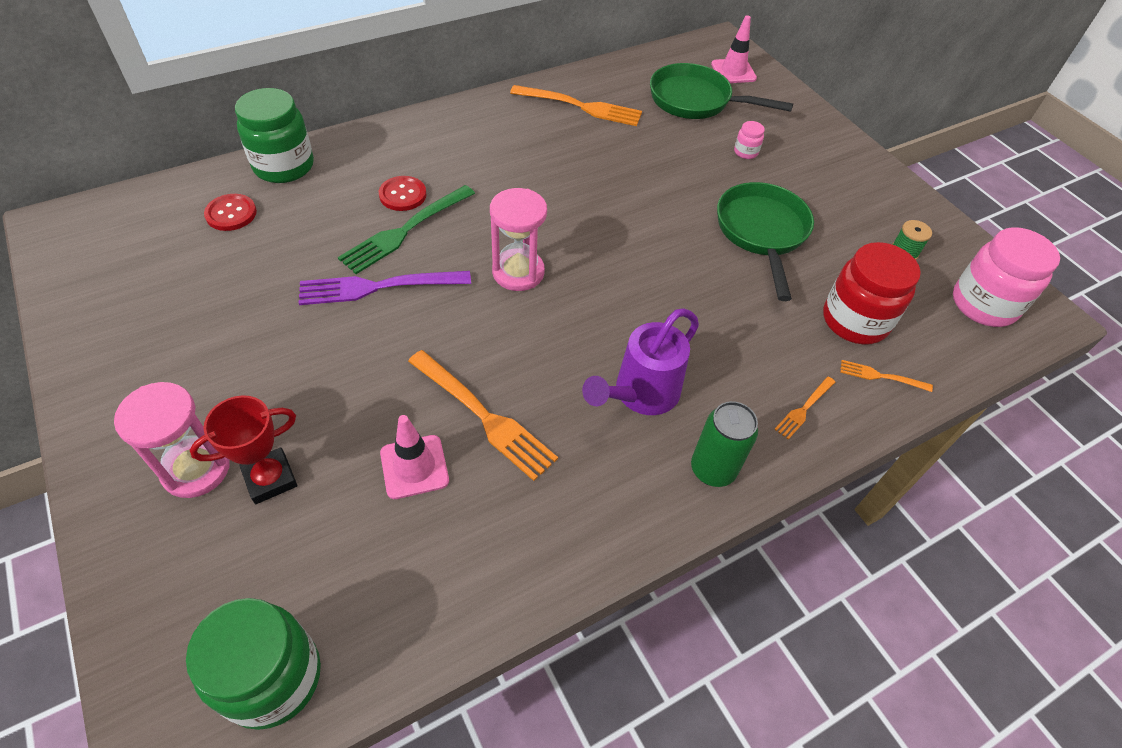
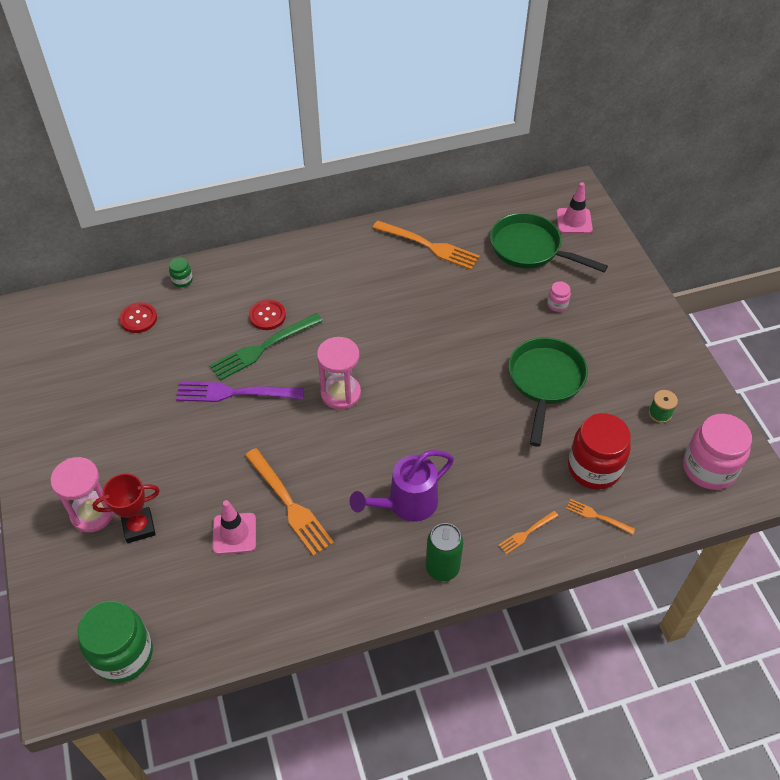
camera: 15 degrees right, 0 degrees up
(284, 166) = (182, 280): green jar -> green jar, size x0.44

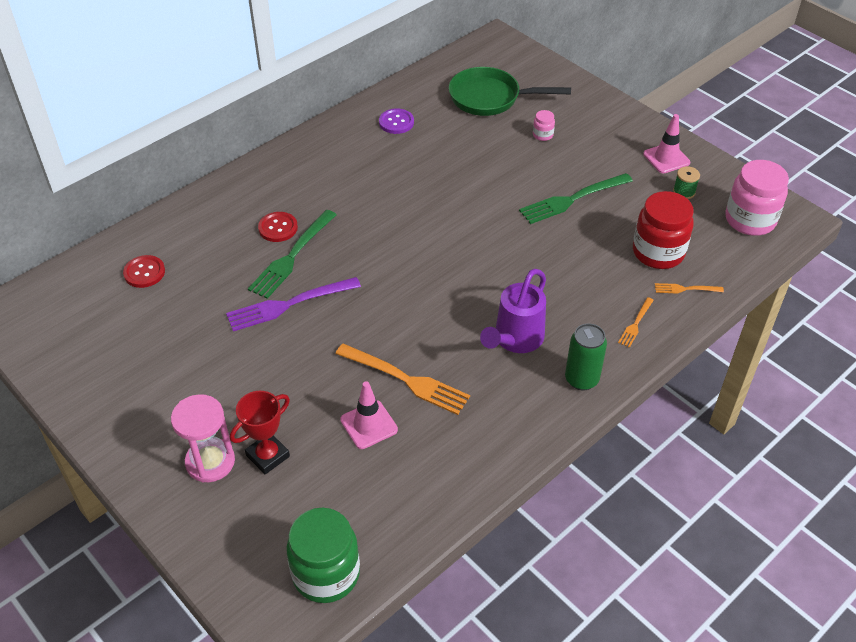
camera: 25 degrees left, 5 degrees down
(182, 280) = (169, 224): green jar -> none
(340, 393) = (393, 270): pink hourglass -> none
(429, 246) = (396, 122): orange fork -> purple button
(545, 382) = (572, 199): green pan -> green fork
(574, 221) = (514, 65): pink traffic cone -> pink traffic cone (666, 158)

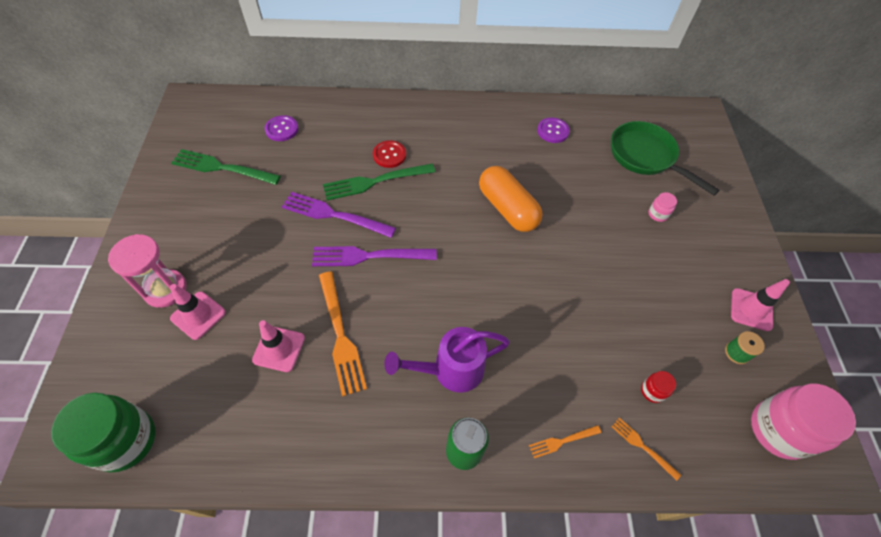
camera: 40 degrees right, 10 degrees up
(144, 272) = (282, 129): red button -> purple button
(268, 456) = (198, 315): red trophy -> pink traffic cone
(359, 312) = (369, 256): none -> purple fork
(428, 204) = (507, 208): none -> orange capsule
(572, 199) = (625, 286): green fork -> green fork (222, 168)
(658, 252) = (652, 391): red jar -> red jar, size x0.44

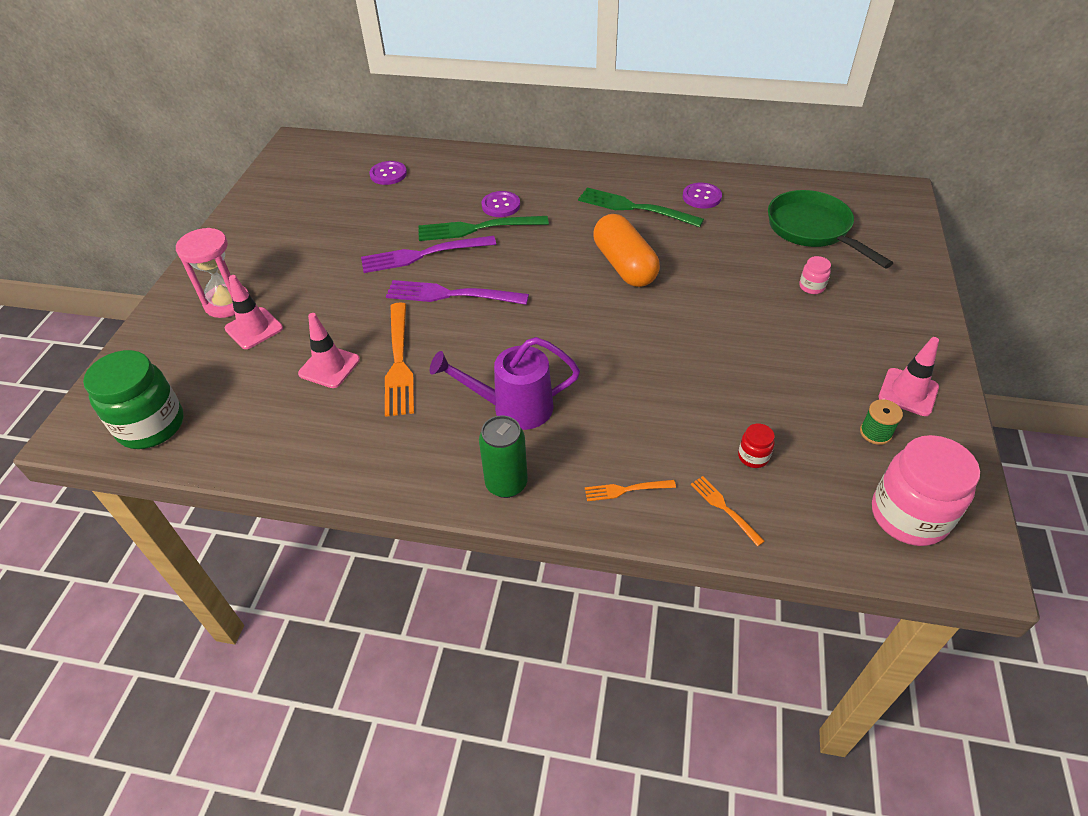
camera: 15 degrees right, 10 degrees down
(222, 168) = (315, 203): green fork -> green fork (635, 208)
(334, 215) = (423, 255): purple fork -> purple fork turned 45 degrees counterclockwise
(389, 155) = (501, 205): red button -> purple button

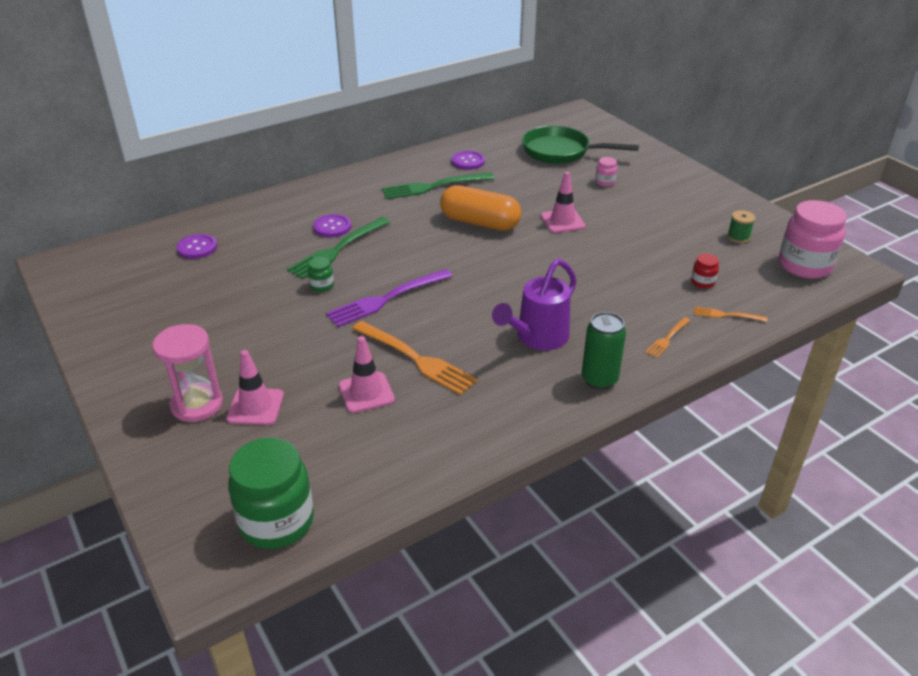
camera: 45 degrees left, 10 degrees down
(423, 255) = (322, 286): purple fork -> green jar
(908, 392) = (724, 210): pink traffic cone -> pink traffic cone (562, 221)

